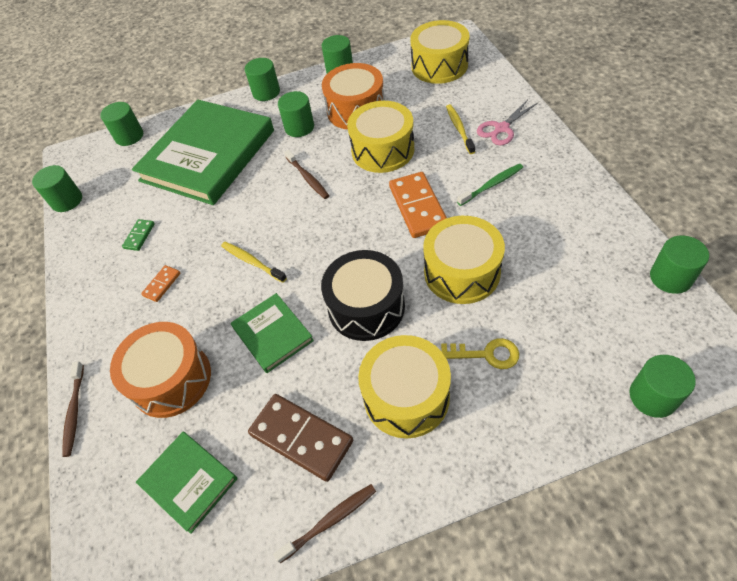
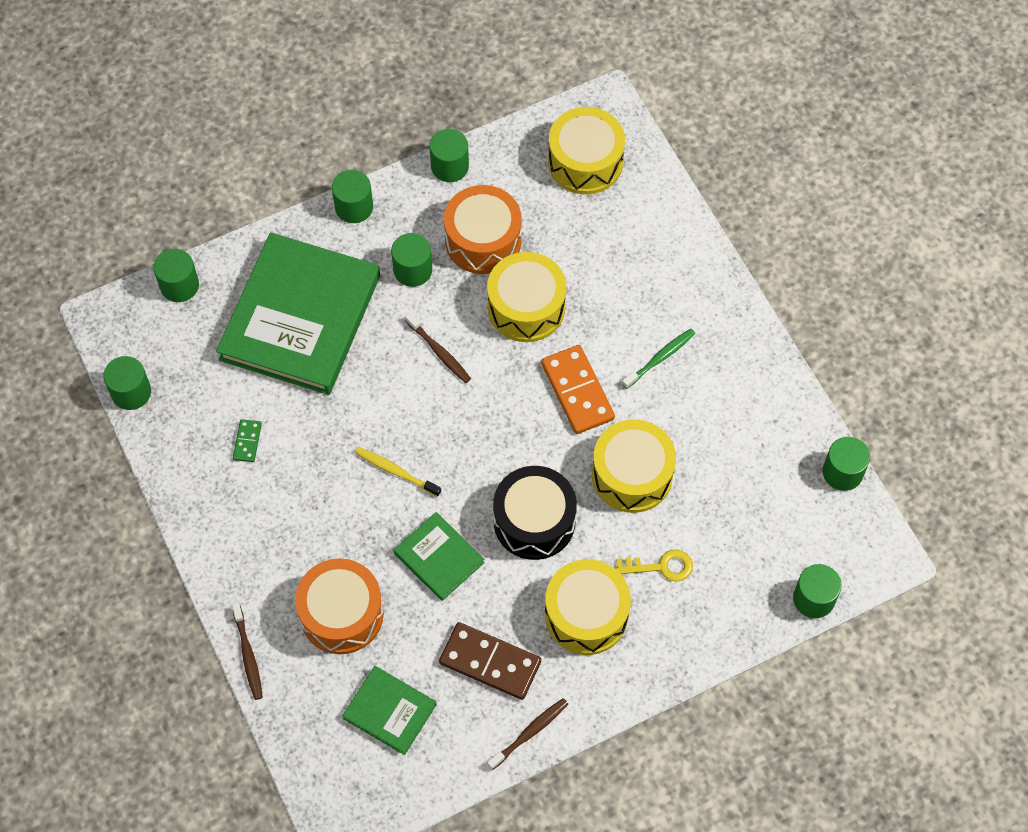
camera: 15 degrees left, 10 degrees up
(162, 284) = (296, 505): orange domino -> none
(459, 129) = (618, 272): yellow toothbrush -> none
(501, 128) = (669, 272): pink scissors -> none

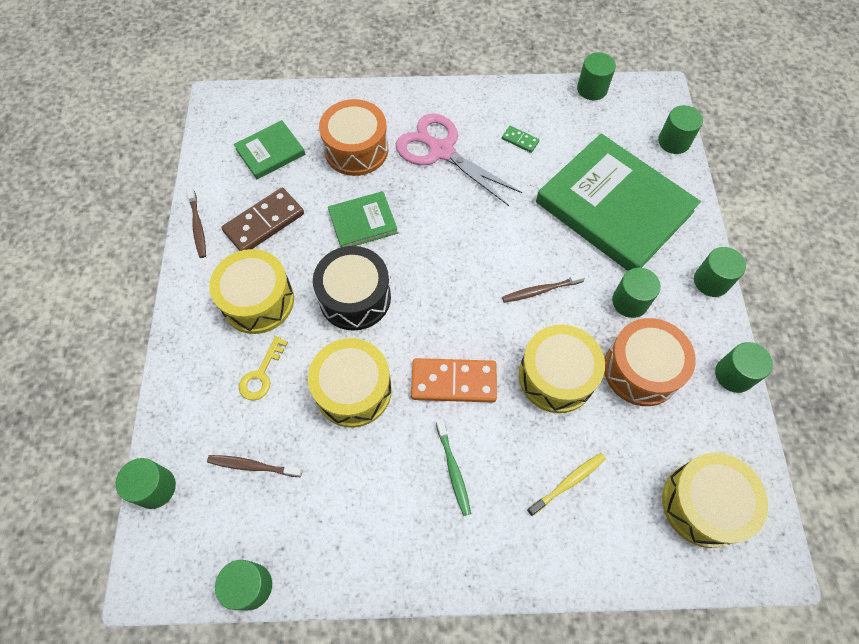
camera: 115 degrees right, 0 degrees up
(248, 655) = (359, 91): brown toothbrush -> brown toothbrush (253, 466)
(301, 519) = (441, 151): none -> pink scissors
(396, 471) = (448, 221): yellow toothbrush -> yellow toothbrush (568, 483)

